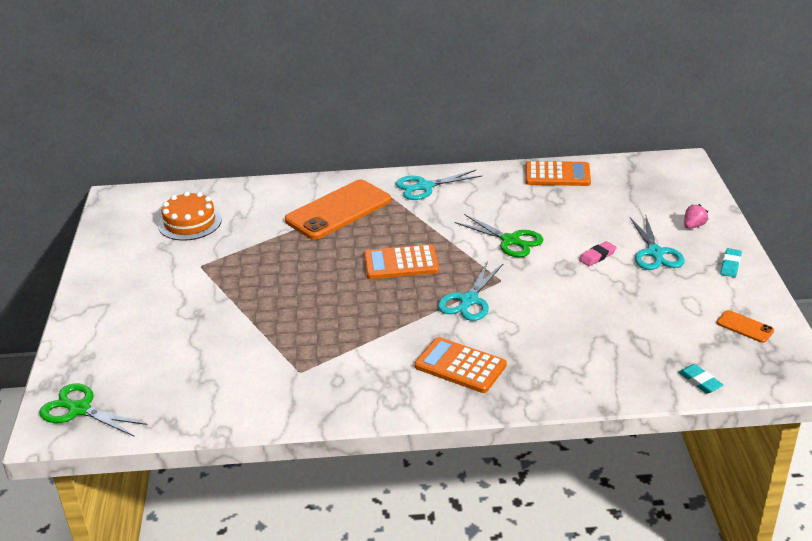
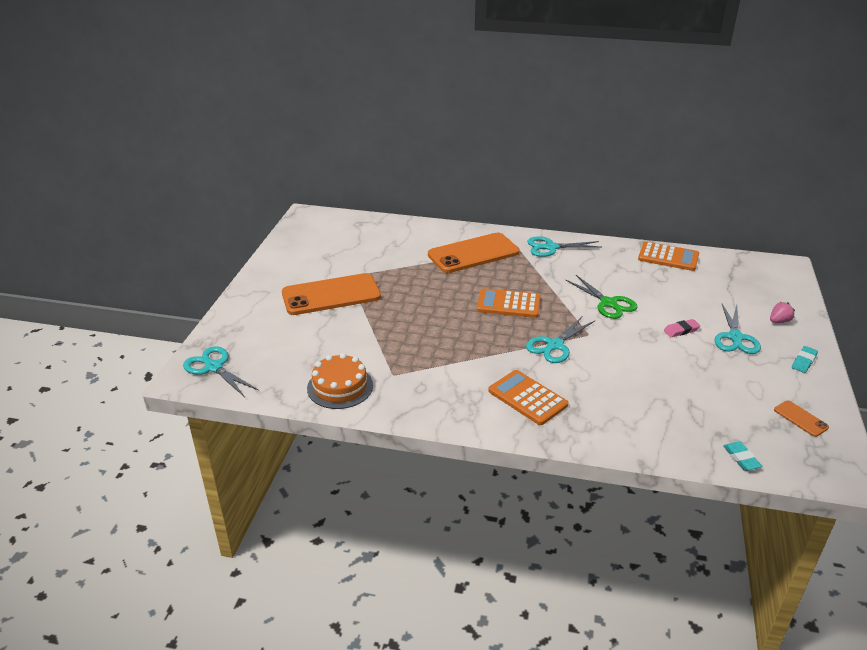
camera: 15 degrees right, 0 degrees up
(79, 409) = (214, 367): green scissors -> turquoise scissors
(188, 293) = (331, 295): none -> orange phone
(190, 222) = (354, 242): orange cake -> orange cake (340, 387)

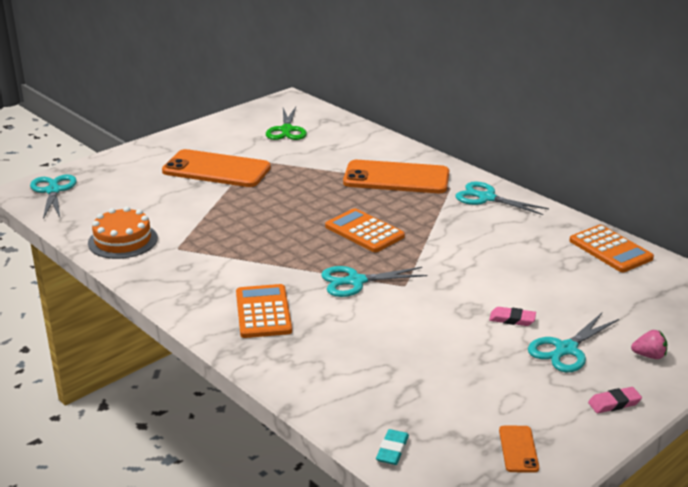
camera: 35 degrees right, 5 degrees down
(608, 303) = (469, 267): green scissors -> green scissors (286, 130)
(803, 361) = (614, 403): turquoise eraser -> pink eraser

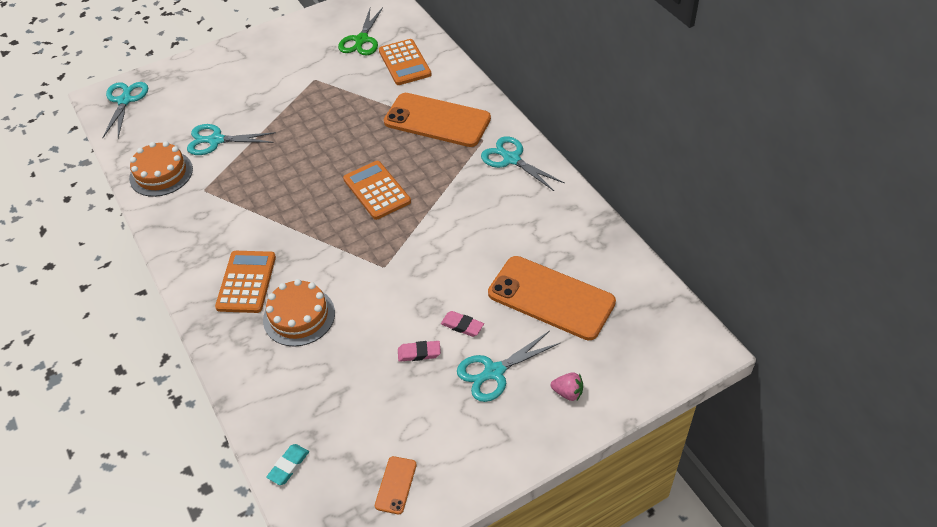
camera: 15 degrees right, 20 degrees up
(216, 170) = (276, 89): orange phone -> orange phone (551, 298)
(336, 331) = (299, 316): none -> orange cake
(355, 281) = (342, 255): turquoise scissors -> turquoise scissors (216, 140)
(610, 249) = (599, 247): orange calculator -> orange calculator (405, 63)
(614, 403) = (506, 446): pink eraser -> pink eraser (419, 353)

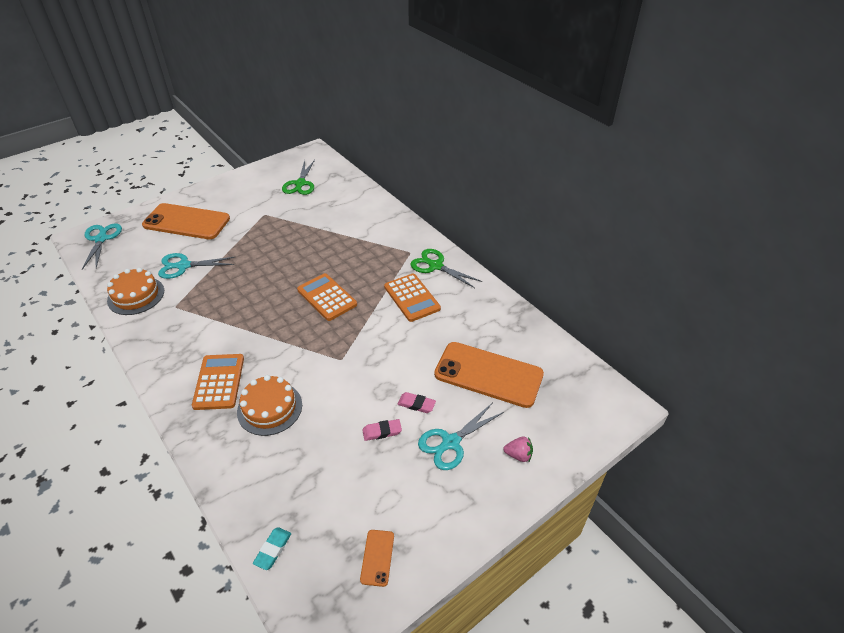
camera: 10 degrees left, 5 degrees down
(405, 63) = (337, 198): orange calculator -> orange calculator (412, 298)
(437, 120) = (370, 240): orange phone -> orange phone (186, 222)
(511, 159) = (435, 266): turquoise scissors -> green scissors

